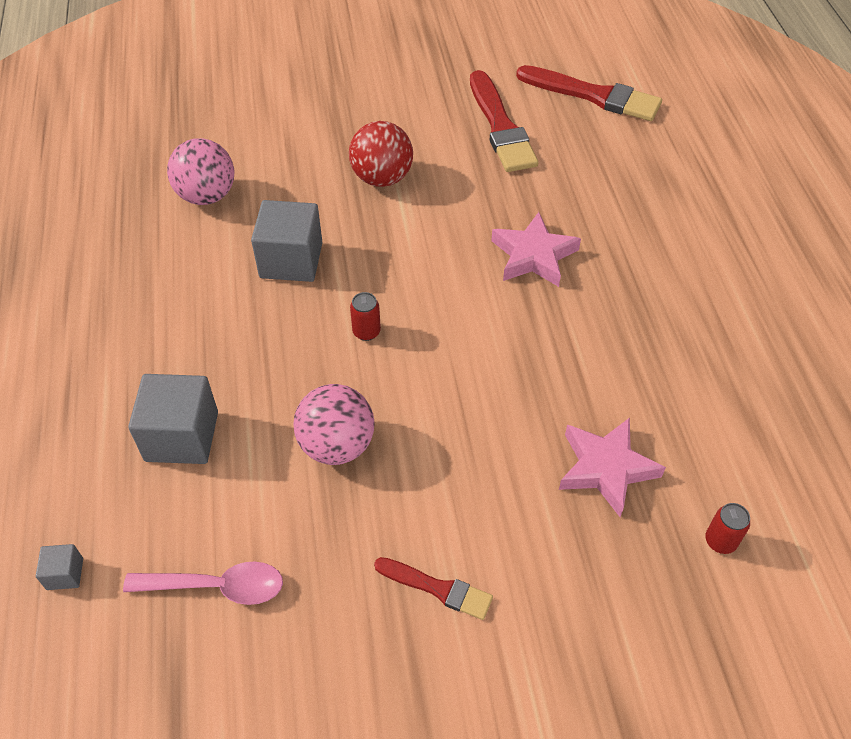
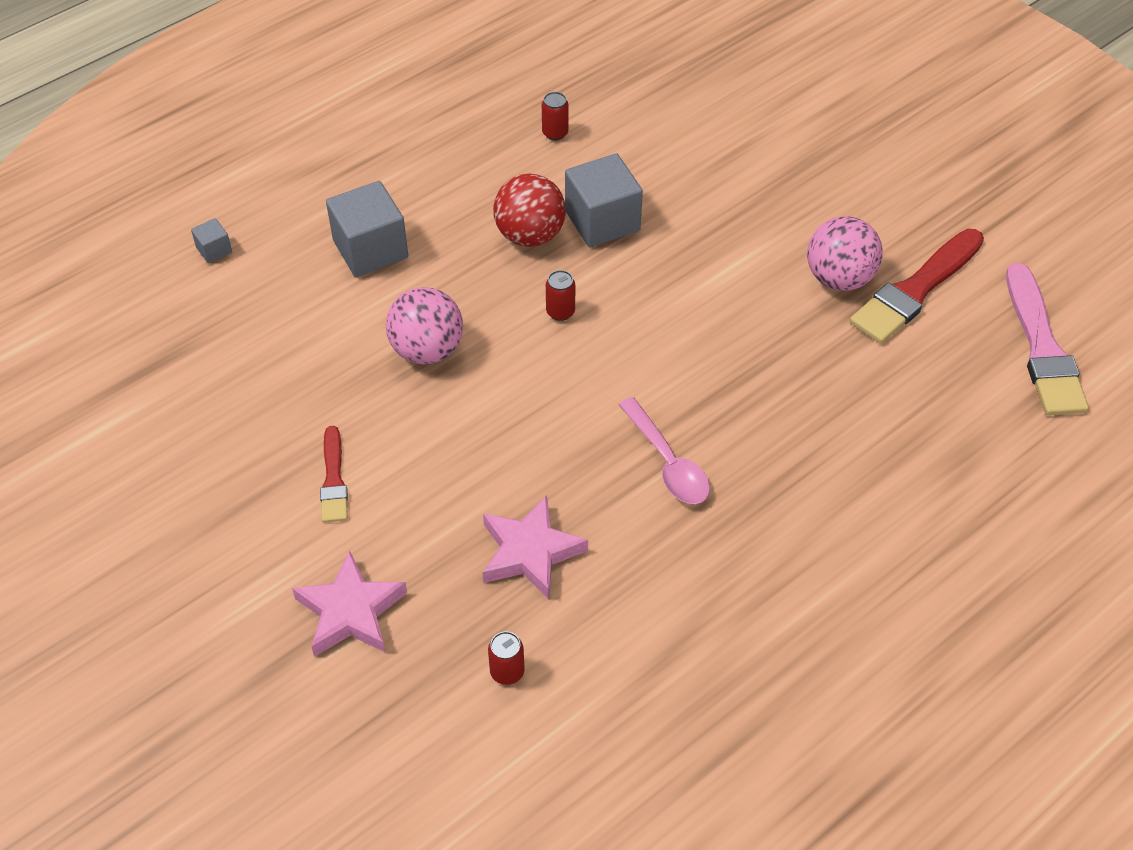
camera: 60 degrees right, 0 degrees up
(166, 245) = (555, 133): none -> red can
(207, 196) = (632, 127): pink ball -> pink ball (839, 278)
(217, 586) = (254, 341): pink spoon -> pink spoon (668, 462)
(382, 178) = (758, 233): red ball -> red ball (530, 235)
(533, 256) = (751, 393): pink star -> pink star (351, 611)
(593, 95) = (1042, 347): red brush -> pink brush

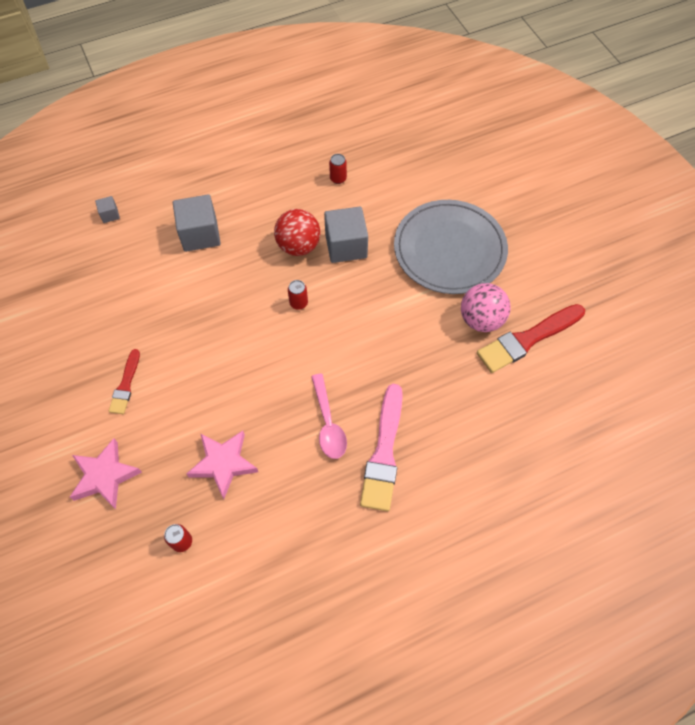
camera: 15 degrees right, 10 degrees up
(427, 350) = (210, 310): pink ball -> none
(758, 195) = (449, 249): none -> grey plate
(1042, 347) = (597, 400): pink brush -> pink brush (384, 452)

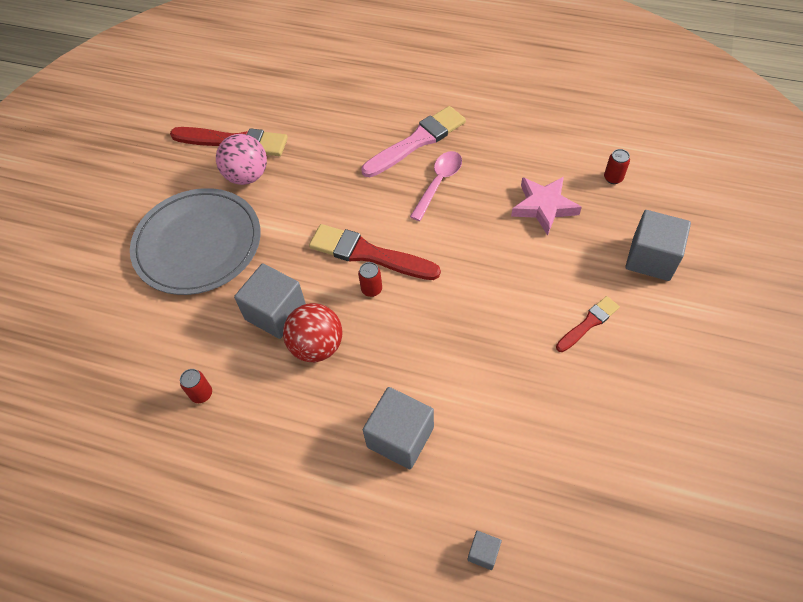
camera: 135 degrees left, 5 degrees down
(105, 476) = (651, 258): pink star -> grey cube
(325, 325) = (368, 254): none -> red brush

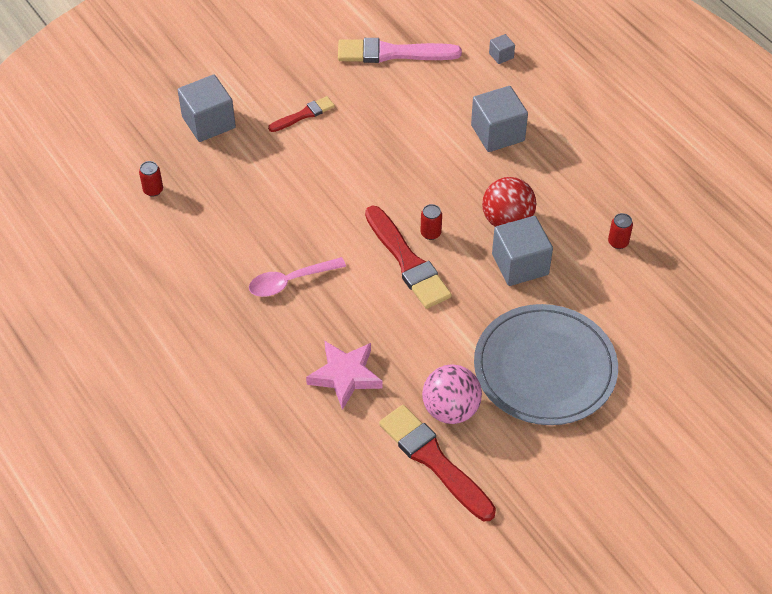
camera: 145 degrees left, 5 degrees down
(417, 141) = (265, 334): pink brush -> pink brush (392, 53)
(544, 207) = (233, 205): pink star -> pink star (345, 376)
(588, 323) = (304, 115): red brush -> red brush turned 150 degrees clockwise

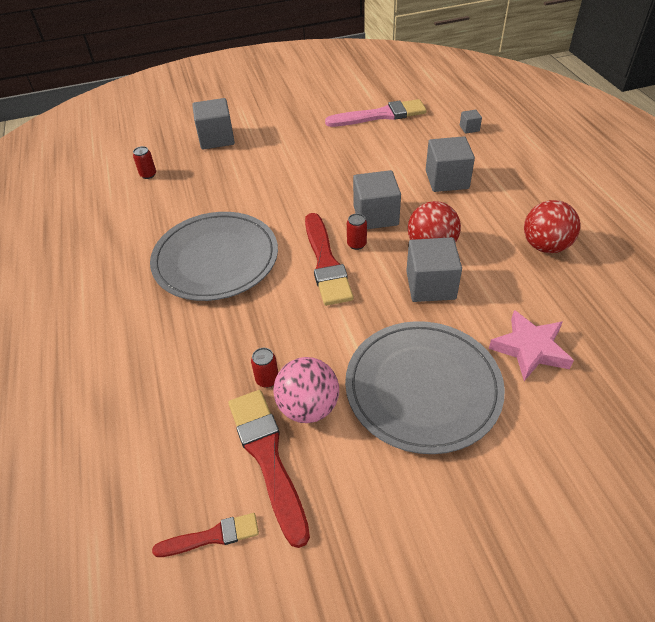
camera: 20 degrees right, 5 degrees down
(290, 281) = (216, 259): pink spoon -> grey plate
(304, 115) = (291, 144): red brush -> red brush (212, 536)
(345, 376) = (221, 349): pink star -> pink star (530, 349)
(392, 53) = (380, 115): pink brush -> pink brush turned 150 degrees clockwise
(437, 194) = (375, 215): none -> grey cube
(617, 197) = (545, 246): none -> red ball
(618, 242) = (535, 284): red can -> red can (267, 379)

